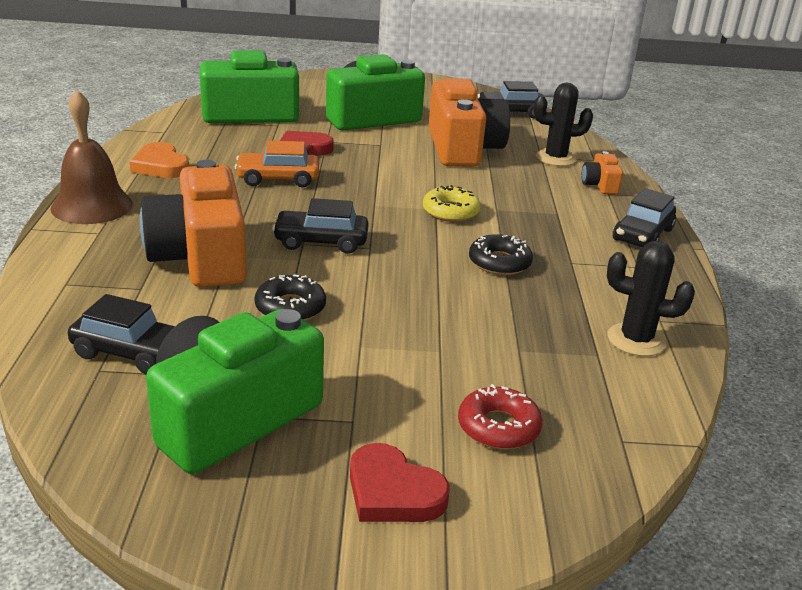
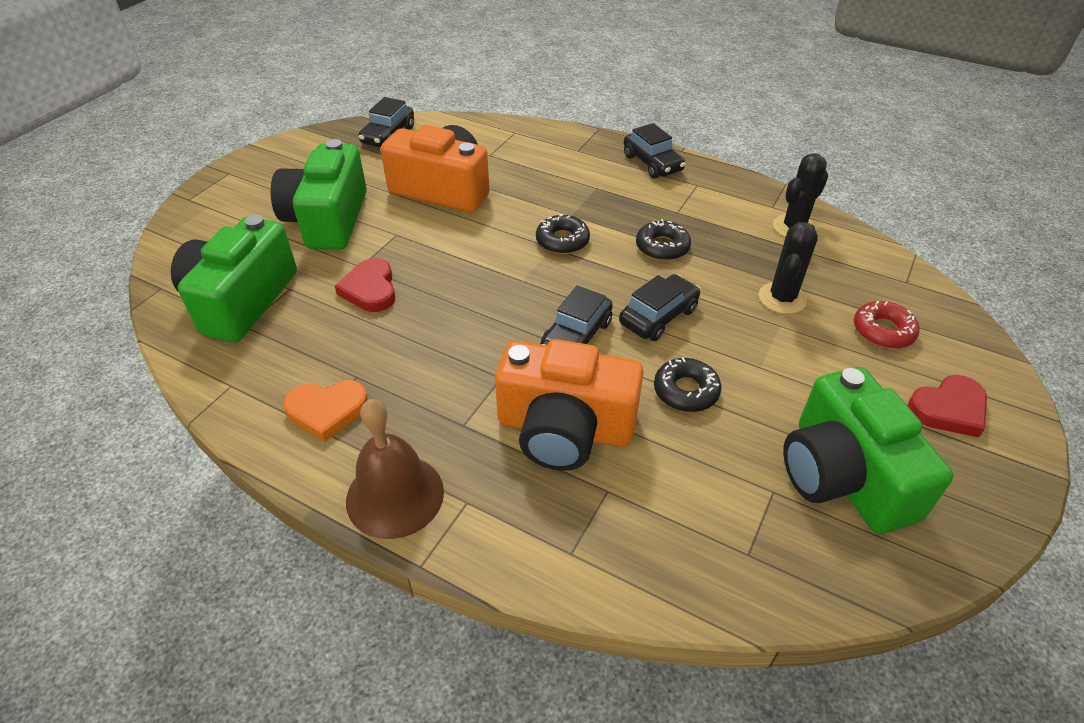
camera: 60 degrees left, 15 degrees up
(131, 352) = (726, 523): black car -> black car (658, 316)
(278, 179) = (426, 327): orange car -> none
(450, 212) = (562, 241): yellow donut -> black donut
(555, 158) = (499, 149): black cactus -> black cactus (782, 298)
(600, 185) = (561, 148): orange camera -> none

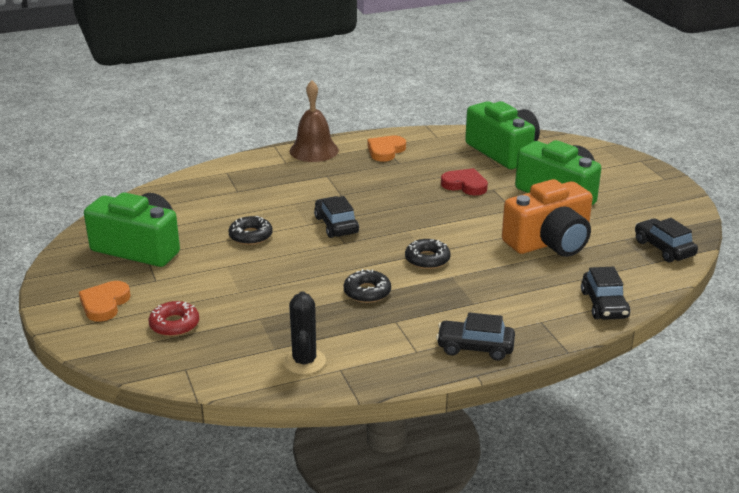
camera: 130 degrees right, 15 degrees down
(564, 429) = (284, 196): orange camera -> none
(658, 316) = (311, 256): black car -> black car (604, 305)
(782, 298) = (255, 307): black cactus -> none
(948, 409) = (104, 304): red heart -> orange heart

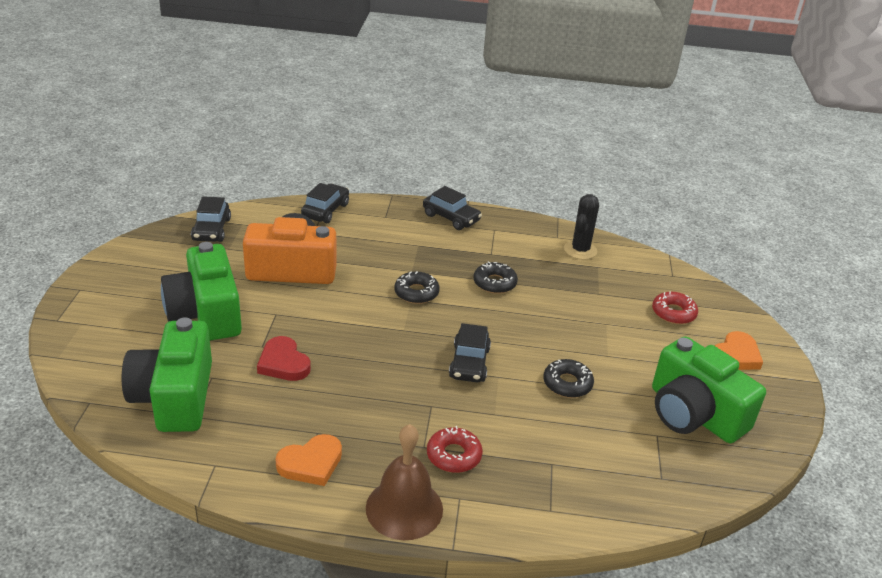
camera: 155 degrees left, 5 degrees up
(304, 177) = (454, 455): none -> red donut

